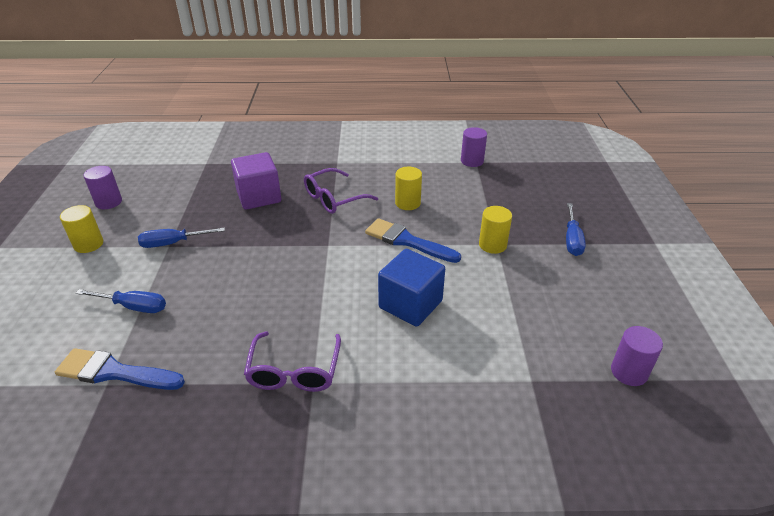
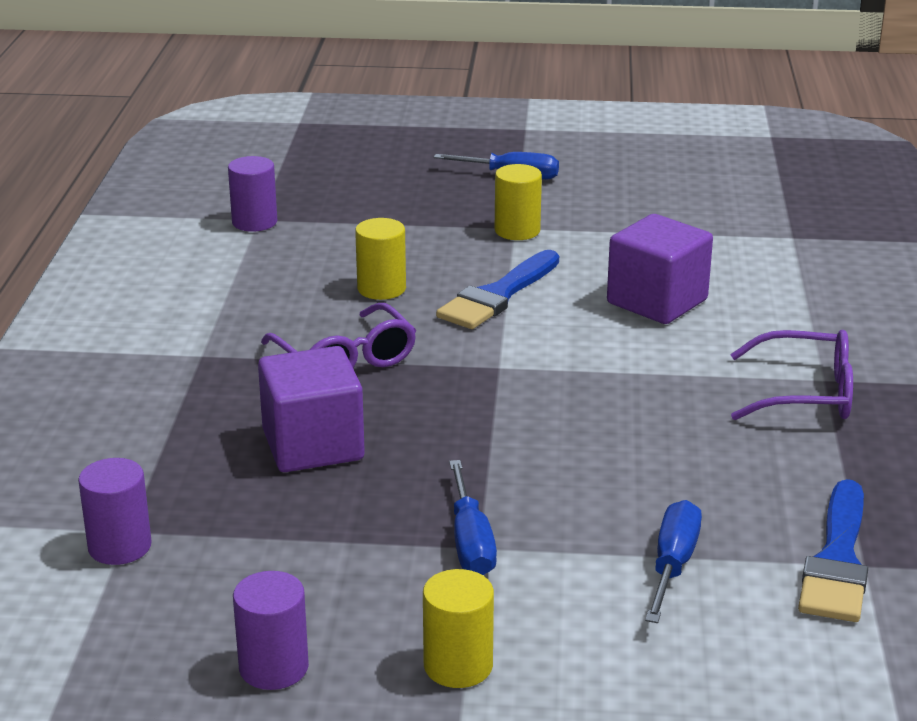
camera: 85 degrees left, 10 degrees down
(410, 304) = (657, 301): blue cube -> purple cube
(629, 372) = (769, 183): purple cylinder -> purple cylinder (120, 546)

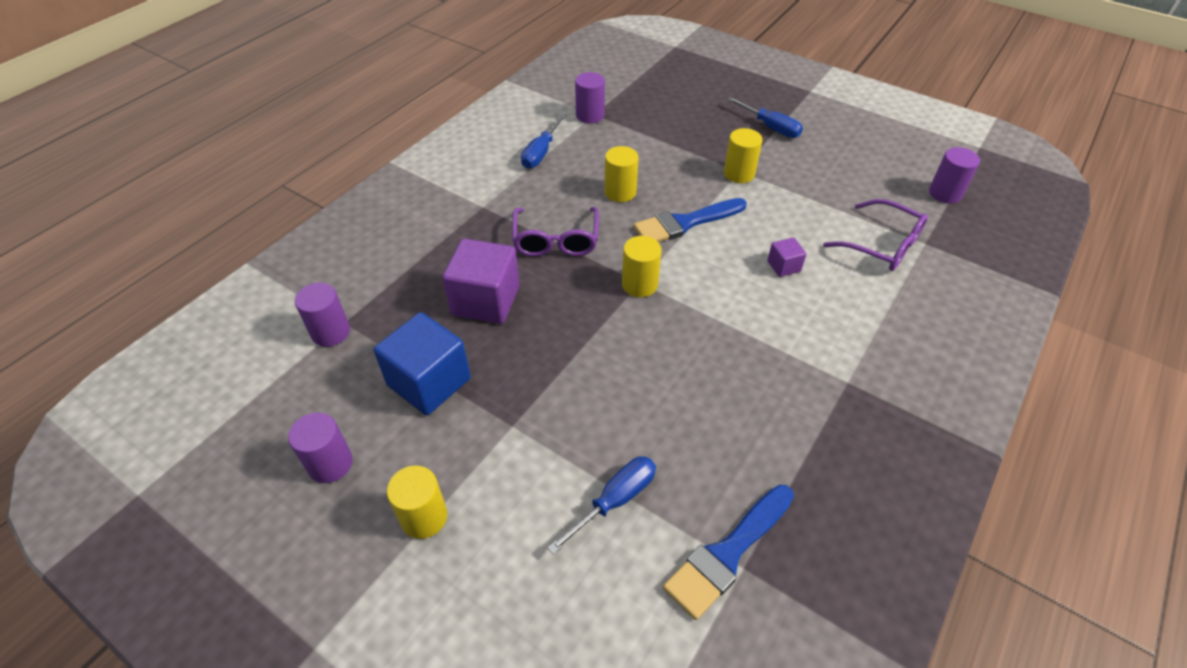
camera: 30 degrees right, 20 degrees up
(323, 546) = (429, 382): none -> blue cube
(470, 542) = (510, 419): blue screwdriver -> blue screwdriver (540, 153)
(501, 369) = (639, 284): none -> yellow cylinder
(657, 301) = (783, 266): purple cube -> purple cube, size x0.48
(772, 187) = (945, 193): none -> purple cylinder
(806, 394) = (824, 390): purple glasses -> purple glasses (882, 245)

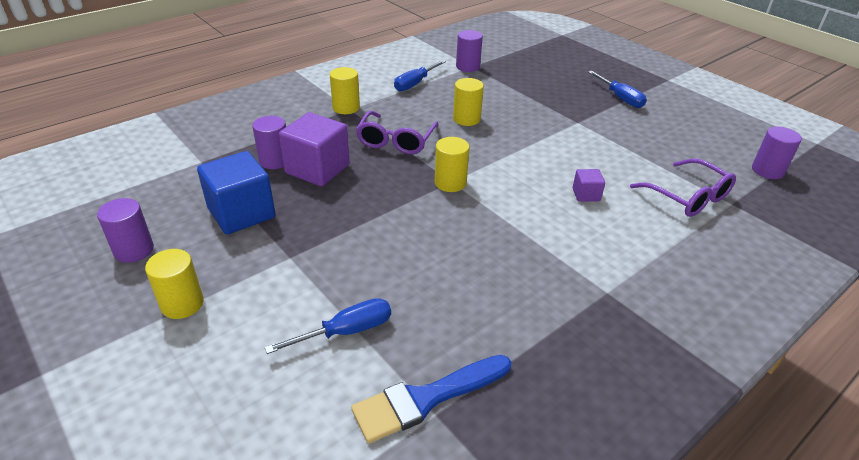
camera: 15 degrees right, 10 degrees down
(331, 332) = (187, 166): purple cylinder -> purple cylinder (275, 161)
(685, 223) = (511, 149): blue brush -> none
(739, 174) = (576, 124): yellow cylinder -> yellow cylinder (346, 108)

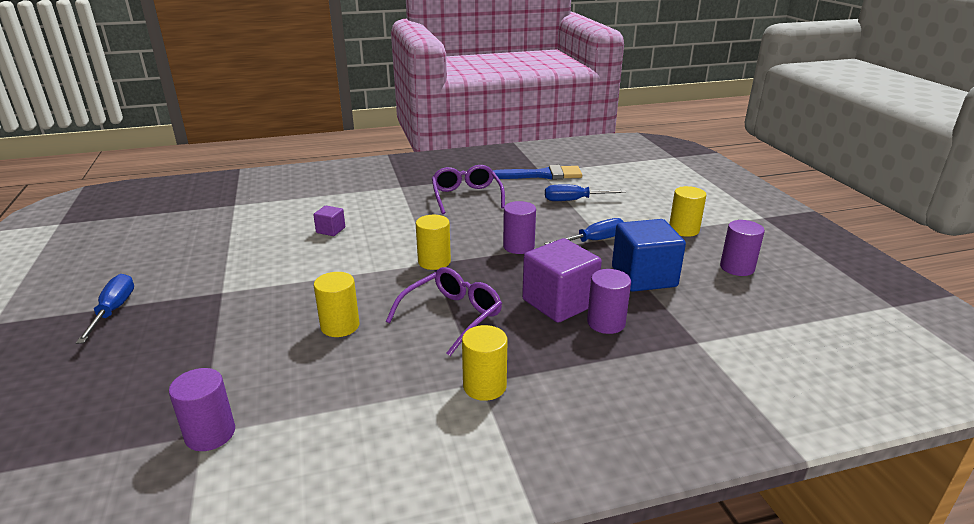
camera: 155 degrees left, 10 degrees down
(414, 84) = (342, 413): blue screwdriver -> blue screwdriver (594, 240)
(688, 197) = (257, 213): purple glasses -> purple glasses (466, 196)
(767, 170) = (156, 215): purple cylinder -> purple cylinder (518, 246)

